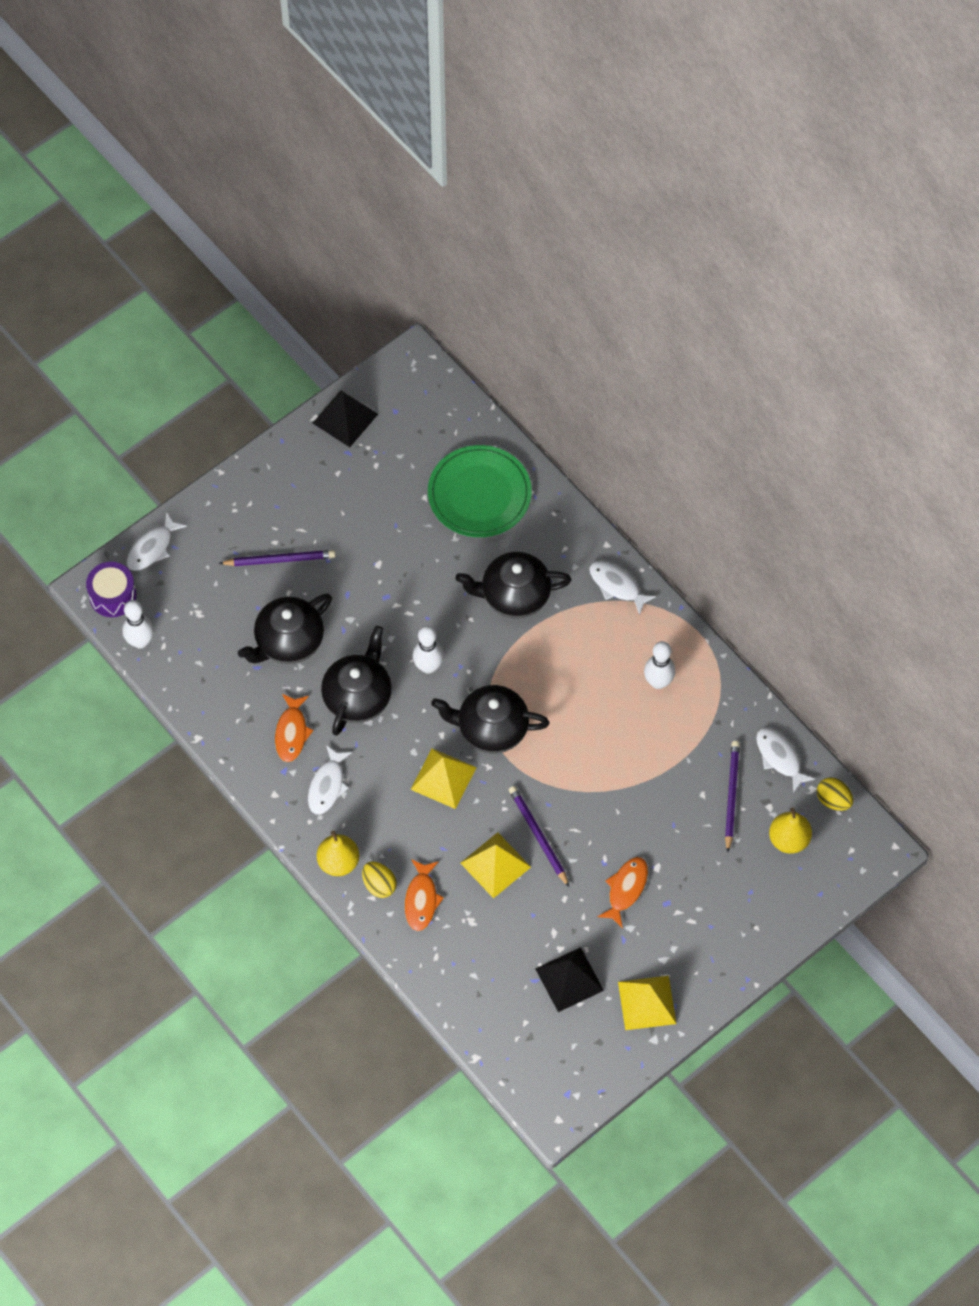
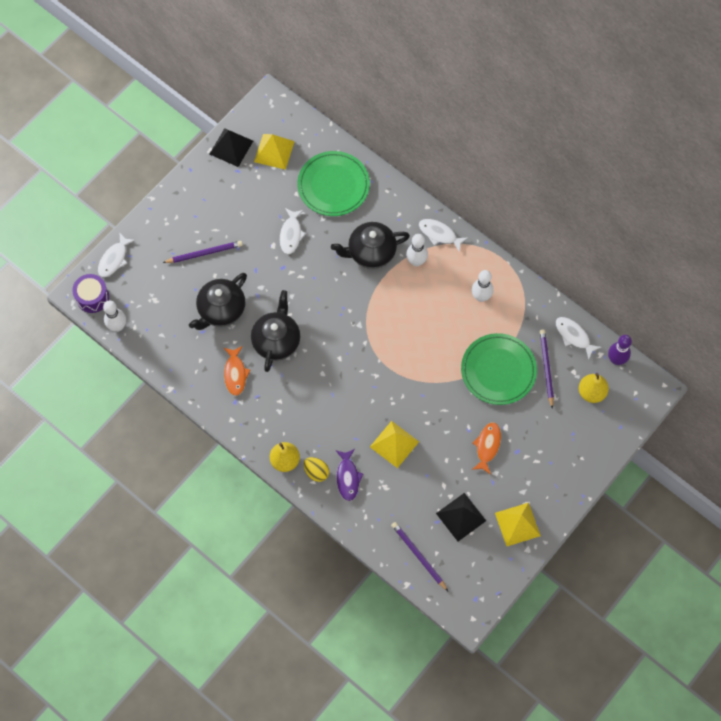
camera: 10 degrees left, 5 degrees up
(327, 785) = (267, 407): white fish -> white fish (291, 234)
(421, 899) = (348, 477): orange fish -> purple fish
(428, 666) = (321, 311): white bowling pin -> white bowling pin (416, 261)
(443, 778) = (346, 389): yellow pyramid -> yellow pyramid (274, 151)
(491, 729) = (373, 348): black teapot -> none
(538, 836) = (419, 418): purple pencil -> purple pencil (418, 556)
(662, 788) = (498, 370): none -> green plate
(833, 800) = (616, 360): yellow egg -> purple bowling pin

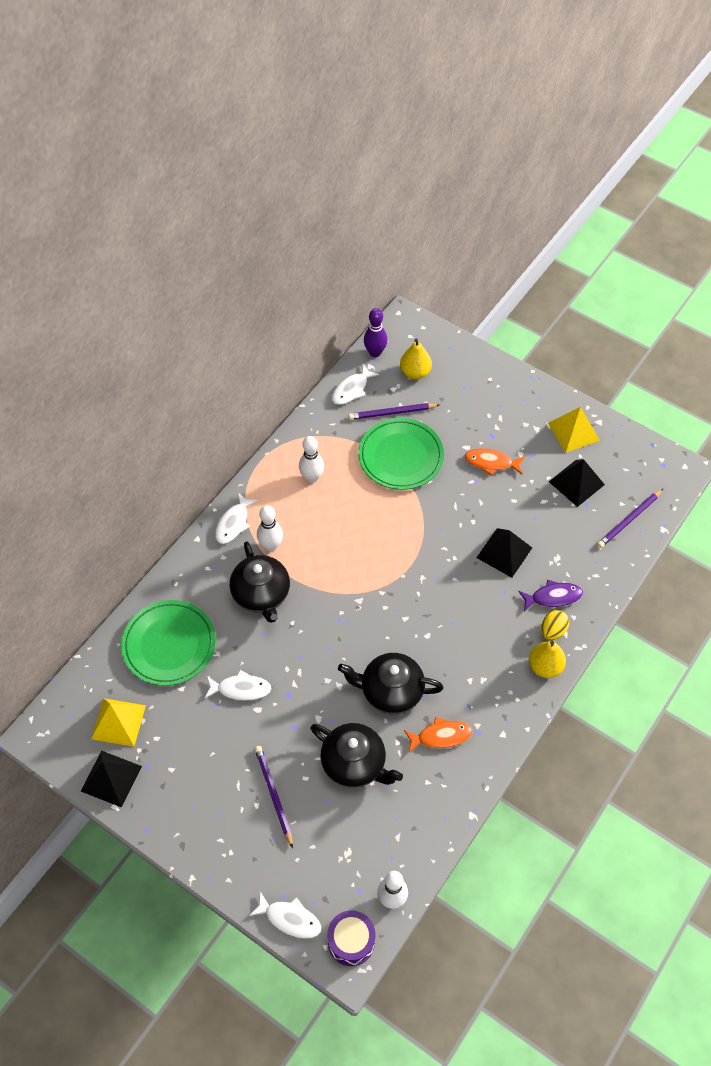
camera: 95 degrees left, 10 degrees down
(394, 444) = (504, 552): yellow pyramid -> black pyramid

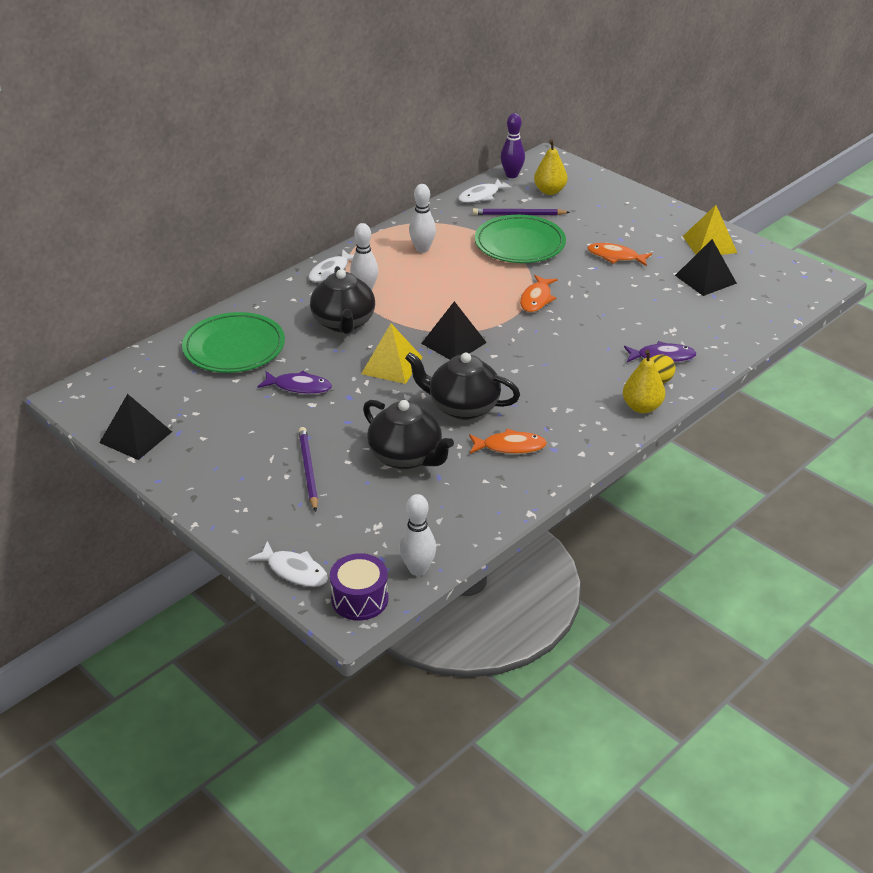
camera: 10 degrees right, 20 degrees down
(118, 722) = (160, 396): yellow pyramid -> yellow pyramid (392, 365)
(241, 689) = (299, 387): white fish -> purple fish
(430, 534) = (536, 299): none -> orange fish
(504, 552) = (615, 320): black pyramid -> black pyramid (453, 343)
(629, 520) = (759, 310): purple pencil -> none

